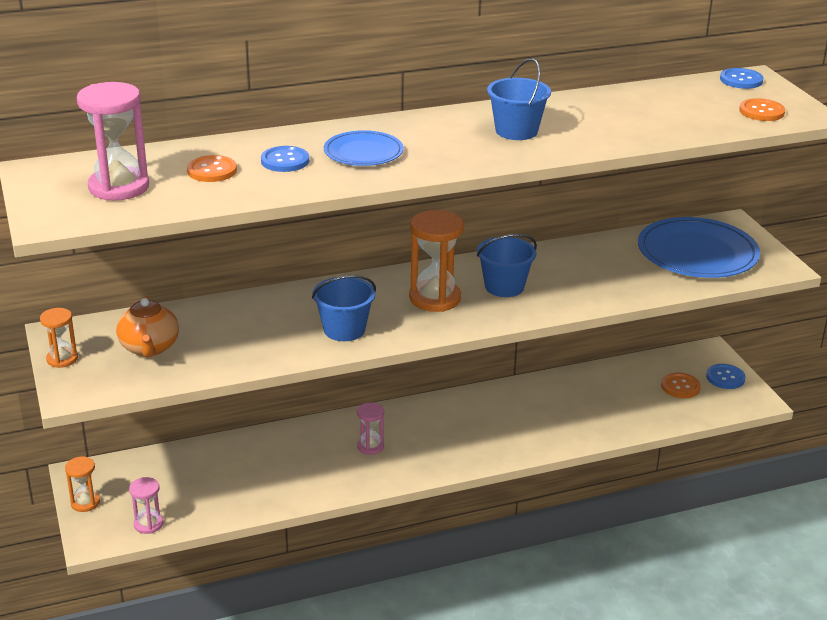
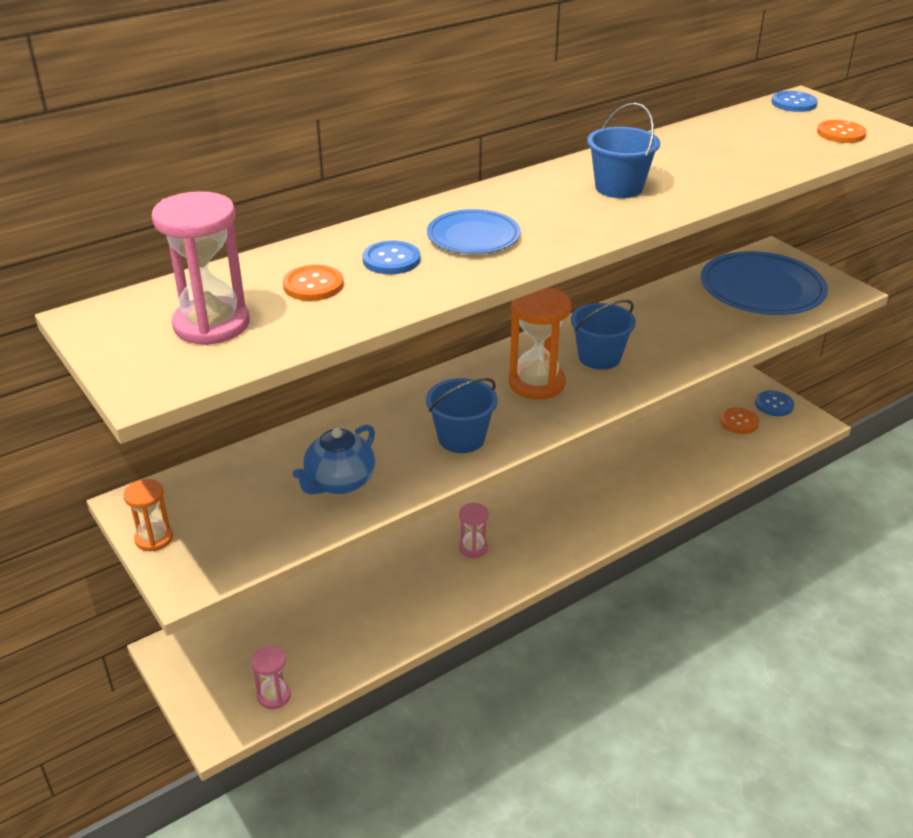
camera: 15 degrees left, 5 degrees up
(85, 503) = (190, 685): orange hourglass -> none
(149, 348) = (253, 503): orange teapot -> none
(225, 345) = (339, 482): none -> blue teapot

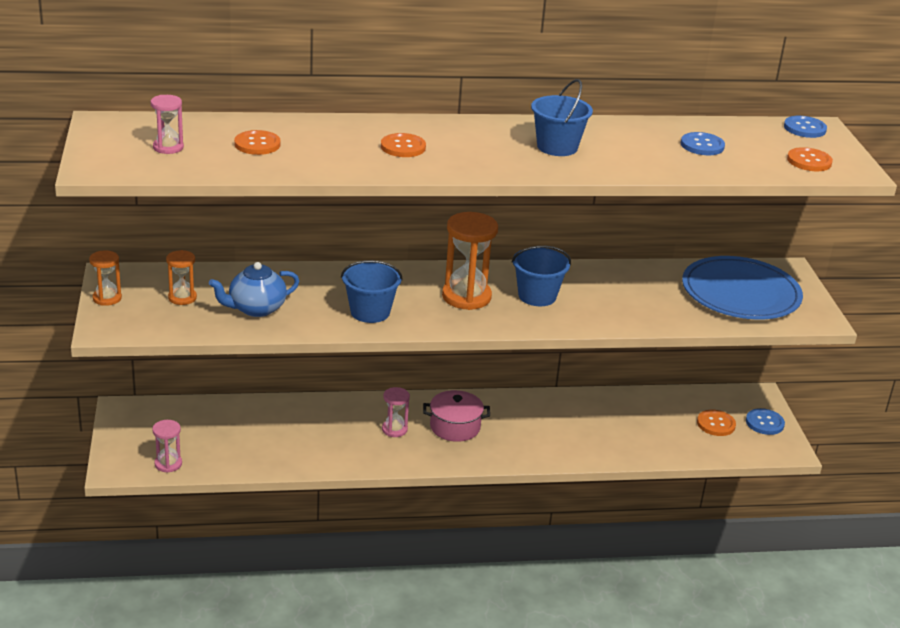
camera: 25 degrees right, 5 degrees down
(211, 324) = (168, 147): pink hourglass -> pink hourglass, size x0.55
(243, 502) = (182, 298): none -> orange hourglass
(391, 260) = (327, 145): blue button -> blue button (702, 145)
(473, 236) = (403, 147): blue plate -> orange button
(526, 520) = (455, 427): none -> pink pot

